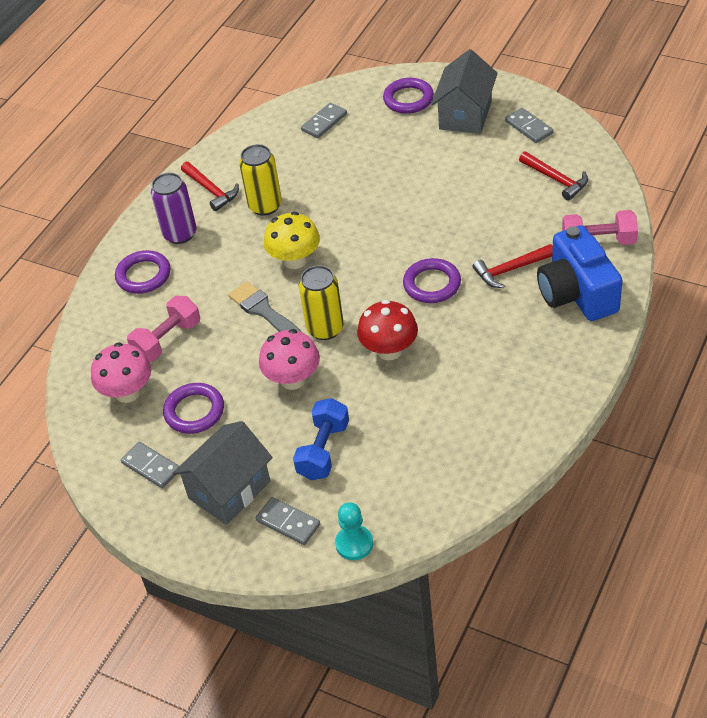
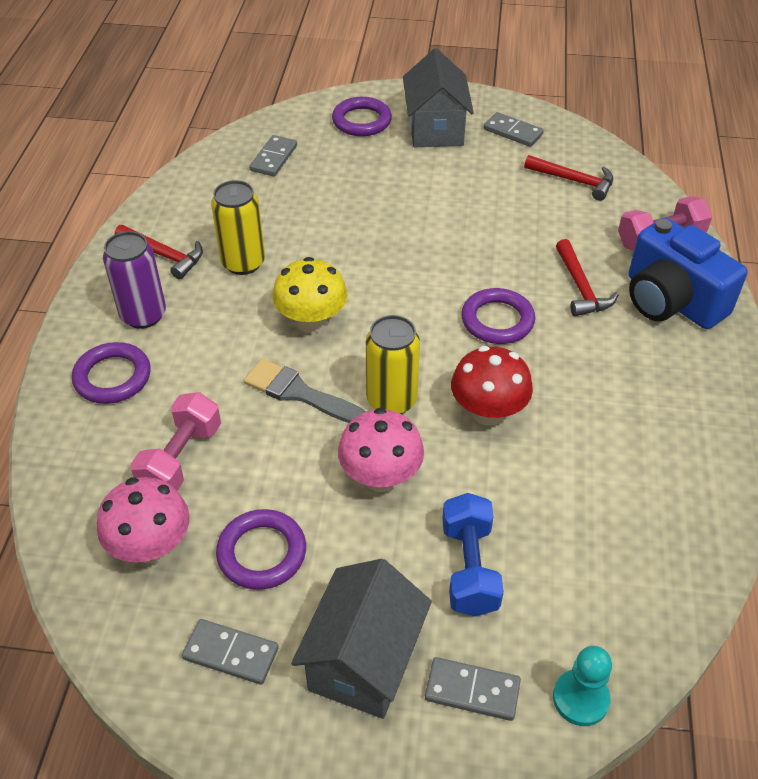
camera: 25 degrees left, 0 degrees up
(510, 270) = (580, 287): red hammer -> red hammer turned 60 degrees counterclockwise

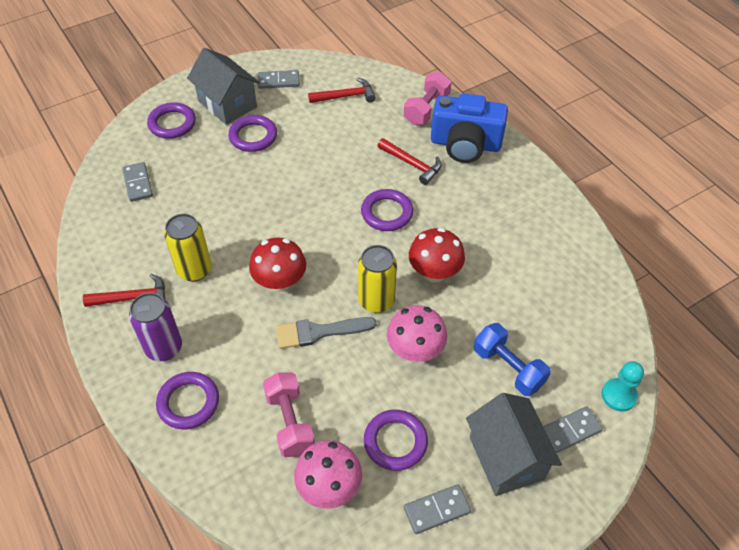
camera: 40 degrees left, 5 degrees up
(311, 322) = (280, 282): yellow mushroom -> red mushroom
(430, 171) = (253, 136): none -> purple ring

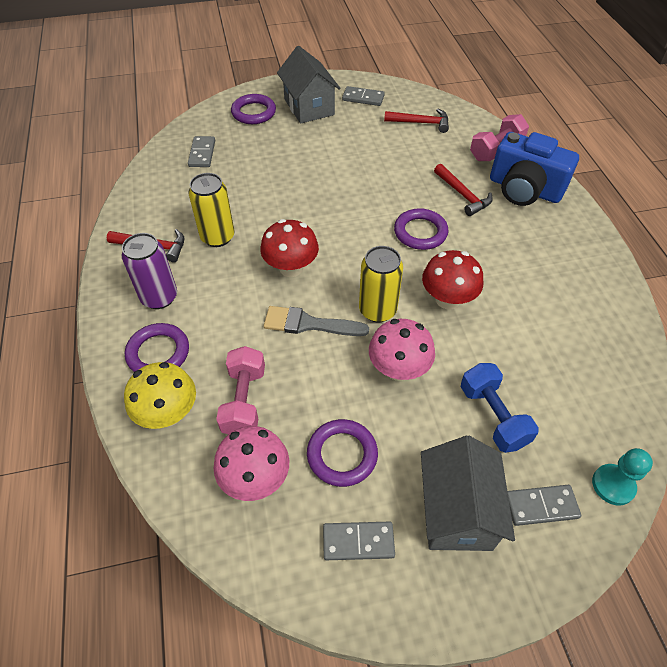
camera: 20 degrees right, 0 degrees up
(225, 456) = (168, 413): none -> yellow mushroom
(253, 136) = (320, 138): purple ring -> none

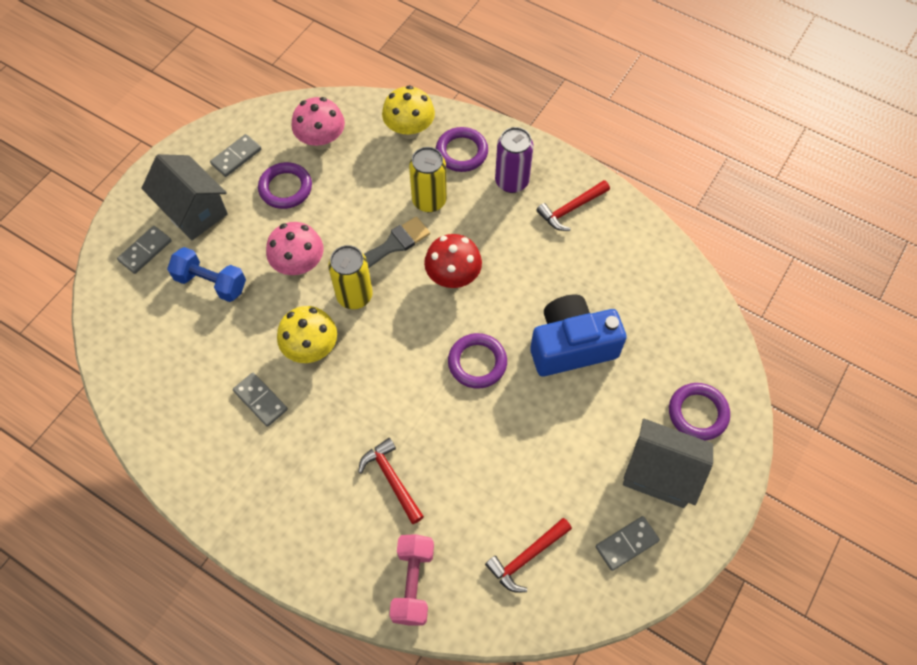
camera: 135 degrees right, 10 degrees up
(202, 153) = (666, 320): grey domino -> grey domino (260, 400)
(217, 237) = (538, 255): yellow can -> yellow can (429, 201)
(244, 401) = (375, 169): pink dumbbell -> none
(420, 232) = (390, 398): purple ring -> purple ring (477, 363)
(447, 299) = (311, 348): red mushroom -> yellow mushroom
(463, 195) = (392, 479): red hammer -> red hammer turned 45 degrees clockwise
(524, 189) = (340, 542): blue camera -> blue camera (571, 346)
(613, 485) = (106, 297): turquoise pawn -> none

